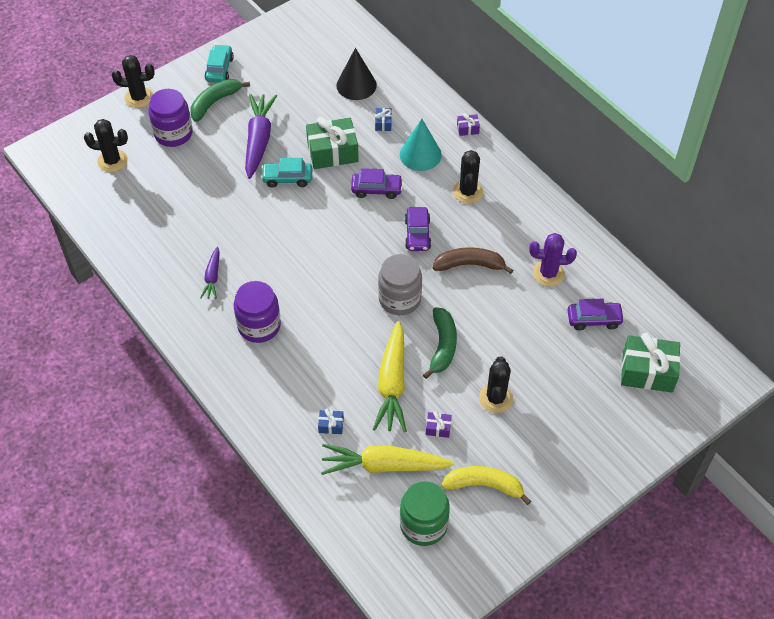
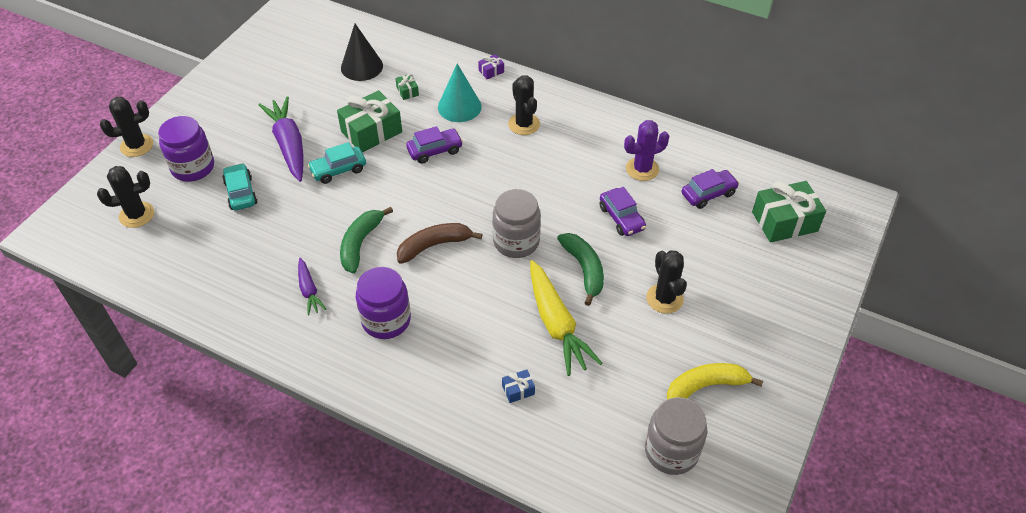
camera: 25 degrees left, 5 degrees down
(215, 102) = (223, 125): green banana -> green banana (360, 243)
(219, 69) = (212, 94): turquoise car -> turquoise car (241, 193)
(383, 123) = (407, 91): blue gift -> green gift
(384, 465) = (596, 408): yellow carrot -> none
(417, 234) = (498, 177): purple car -> purple car (621, 218)
(423, 525) = (671, 451): green jar -> grey jar
(438, 428) = (627, 349): purple gift -> none
(470, 265) = (565, 187): brown banana -> brown banana (434, 245)

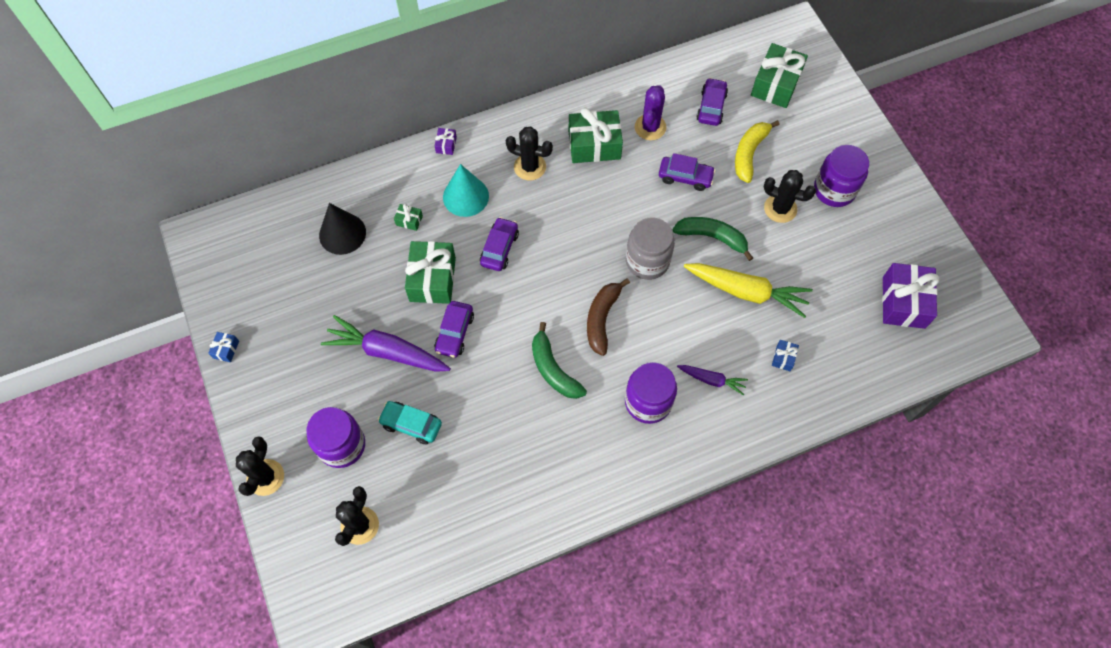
camera: 50 degrees left, 15 degrees up
(218, 69) = (226, 349): none -> blue gift
(309, 290) = (570, 438): purple carrot -> purple carrot (712, 380)
(338, 170) = (454, 333): turquoise car -> purple car
(586, 147) = (594, 145): none -> green gift
(671, 451) = (903, 302): grey jar -> purple gift
(706, 386) = (870, 242): yellow banana -> yellow banana (749, 153)
(729, 326) = (834, 190): none -> purple jar

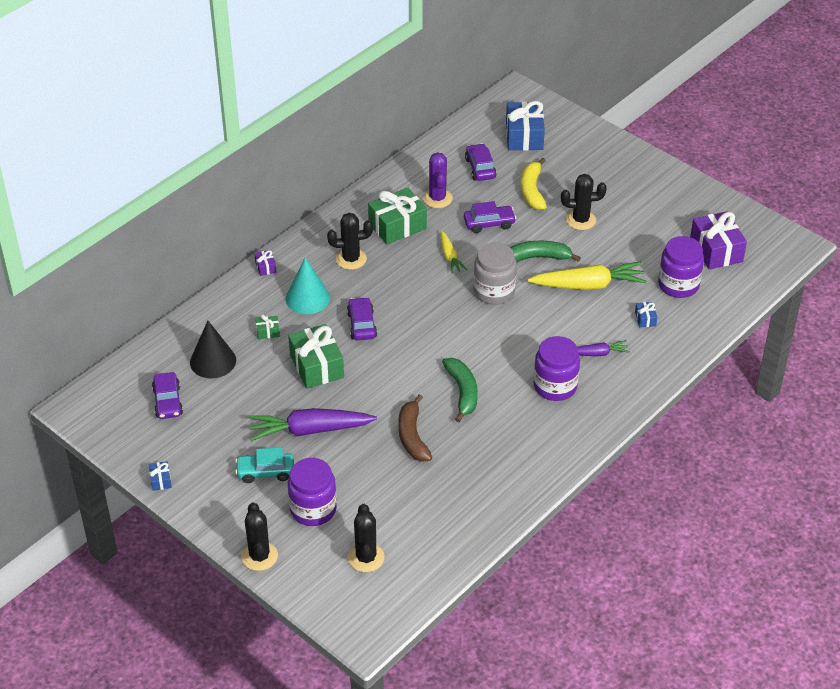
camera: 25 degrees left, 20 degrees down
(411, 424) = (365, 473): turquoise car -> turquoise car (265, 472)
(454, 333) = (361, 396): purple car -> purple car (168, 402)
(553, 369) = (462, 392): green banana -> green banana turned 135 degrees counterclockwise
(602, 319) = (481, 344): brown banana -> brown banana (412, 436)
(626, 201) = (450, 256): none -> yellow carrot
(775, 84) = (524, 136): green gift -> blue gift
(834, 190) = (616, 193): purple jar -> purple jar (678, 285)

